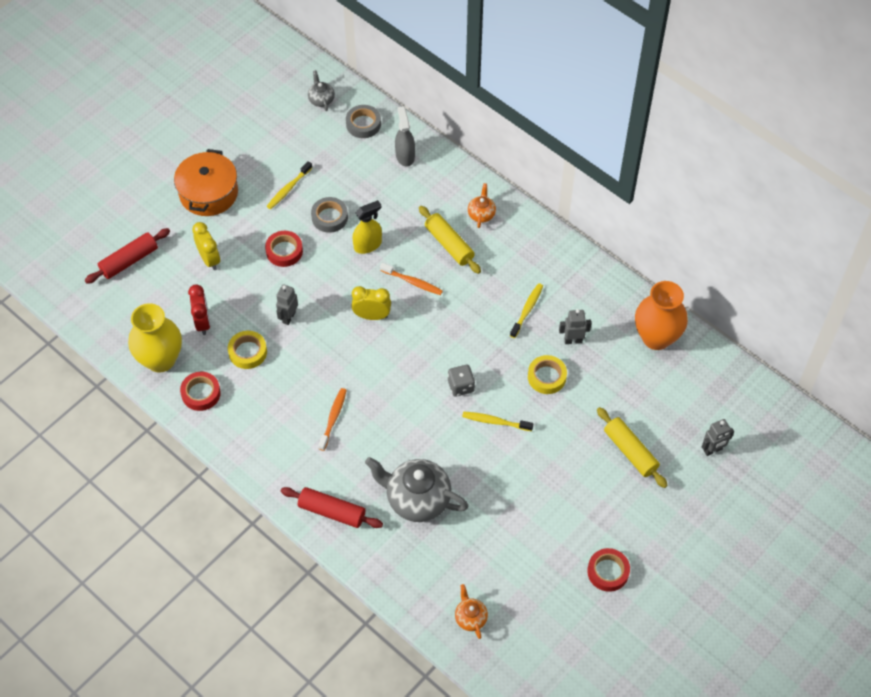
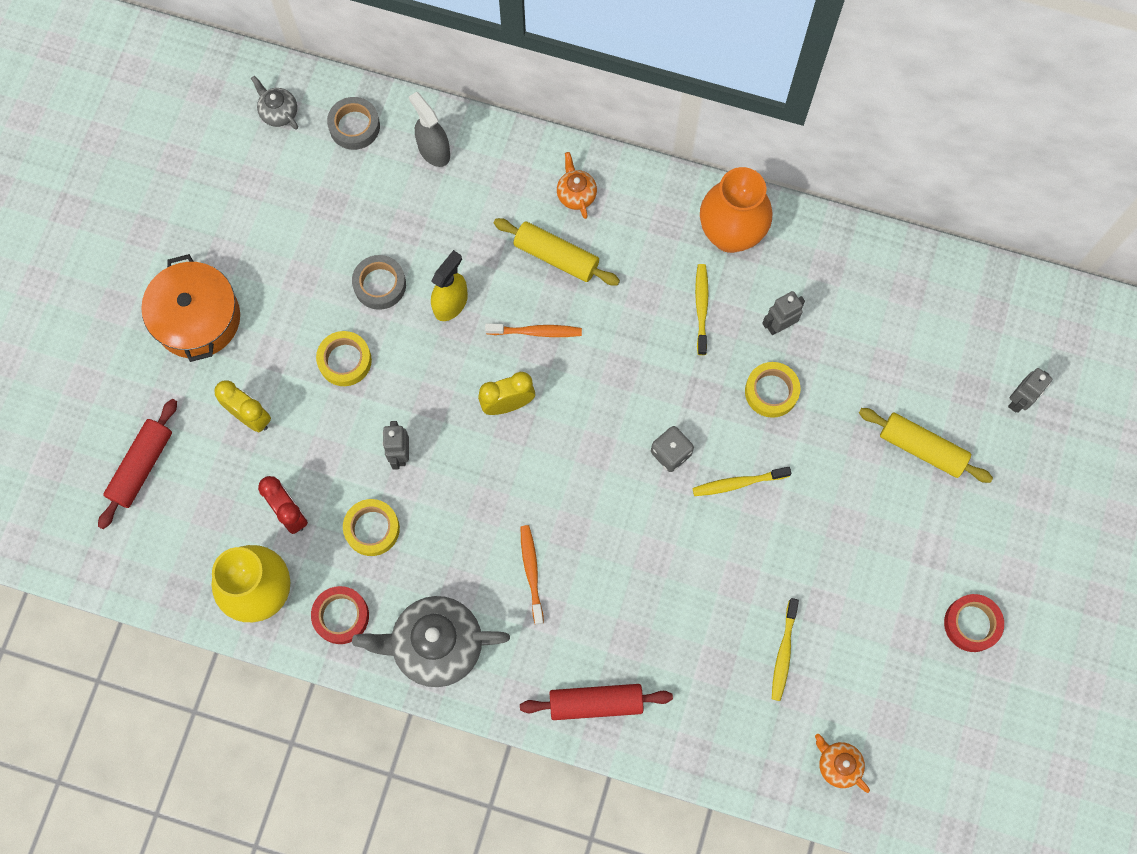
camera: 25 degrees left, 15 degrees up
(284, 251) = (345, 361): red tape -> yellow tape
(288, 189) = (303, 266): yellow toothbrush -> yellow toothbrush (783, 652)
(417, 499) = (694, 635): grey teapot -> grey teapot (436, 645)
(656, 337) = (879, 276): orange vase -> orange vase (730, 234)

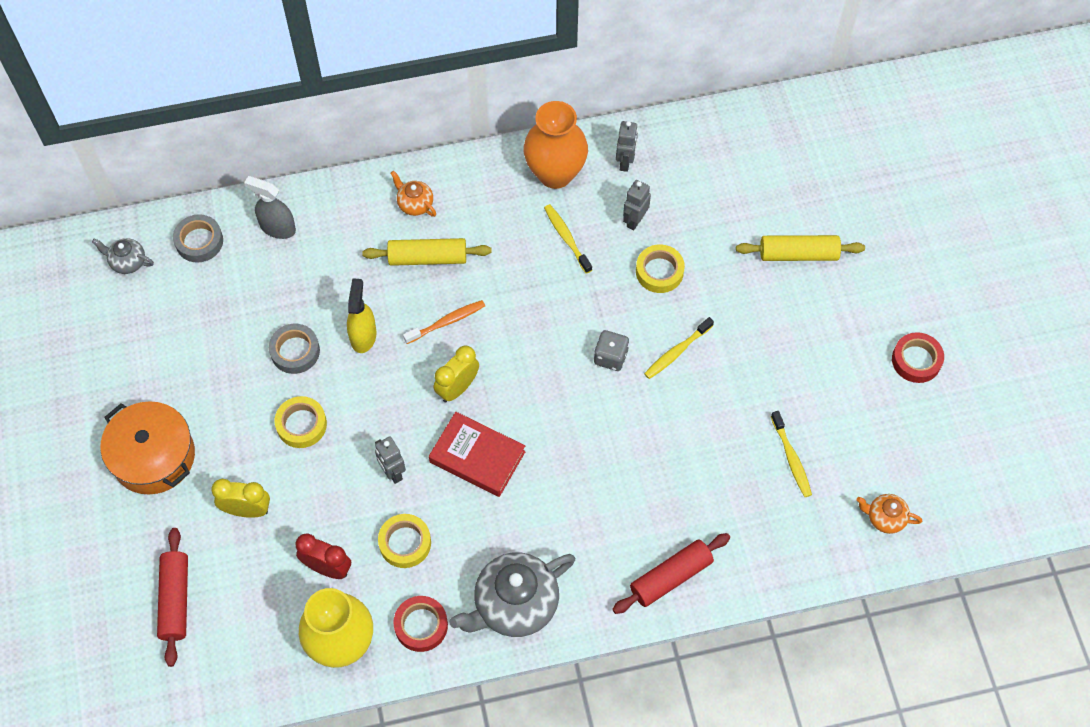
camera: 30 degrees left, 10 degrees down
(486, 483) = (477, 457): none -> red book
(531, 572) = (557, 506): orange toothbrush -> none
(1019, 401) = (847, 184): grey robot -> grey robot (625, 162)

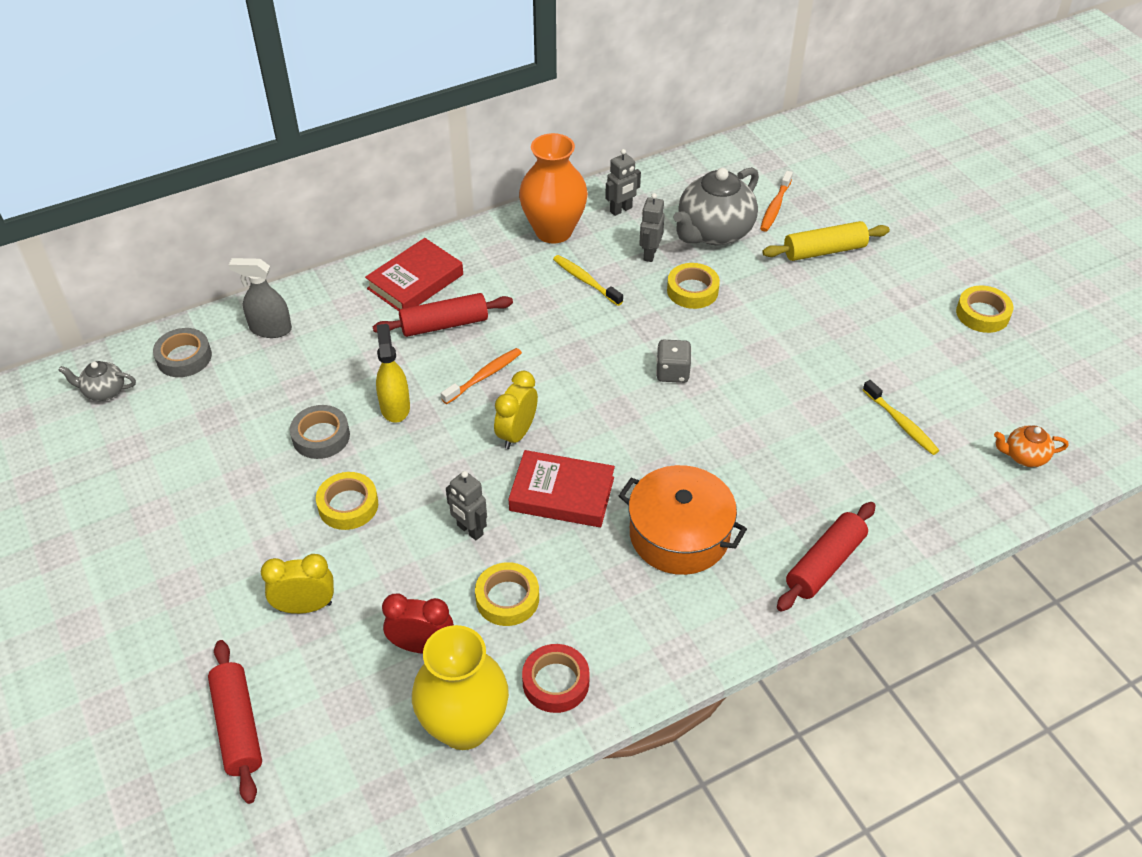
camera: 15 degrees left, 15 degrees down
(153, 456) = (175, 575): orange pot -> orange pot (679, 534)
(415, 204) = (415, 282): orange teapot -> red book
(427, 258) = (444, 324): yellow rolling pin -> red rolling pin
(514, 604) = (659, 633): grey teapot -> grey teapot (714, 232)
(625, 162) = (621, 210): grey robot -> grey robot turned 60 degrees clockwise
(677, 352) = (739, 354): yellow toothbrush -> none
(772, 191) = (775, 206): none -> orange toothbrush
(916, 360) = (982, 314): red tape -> yellow tape

